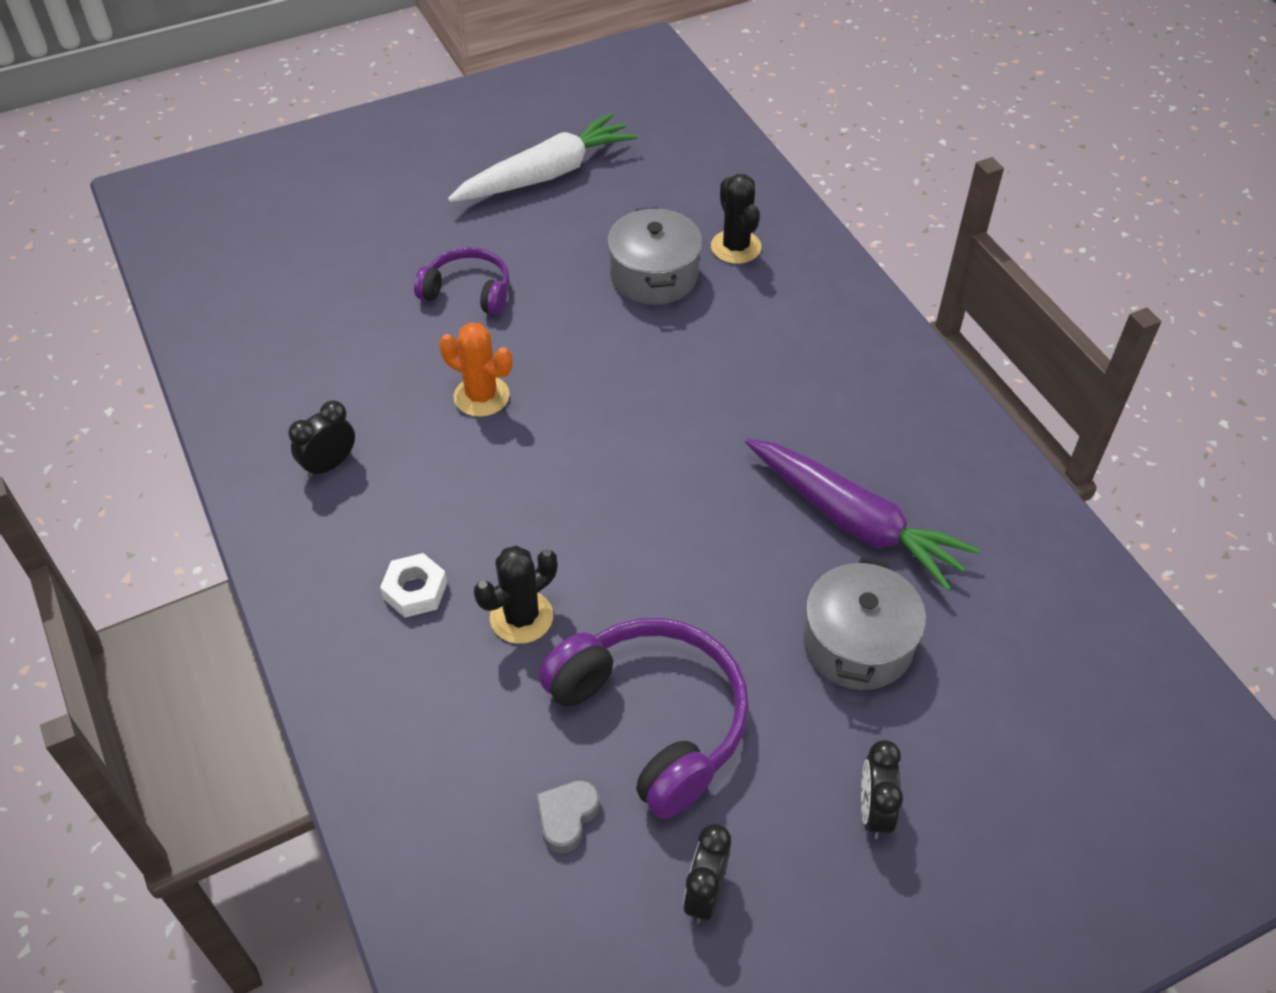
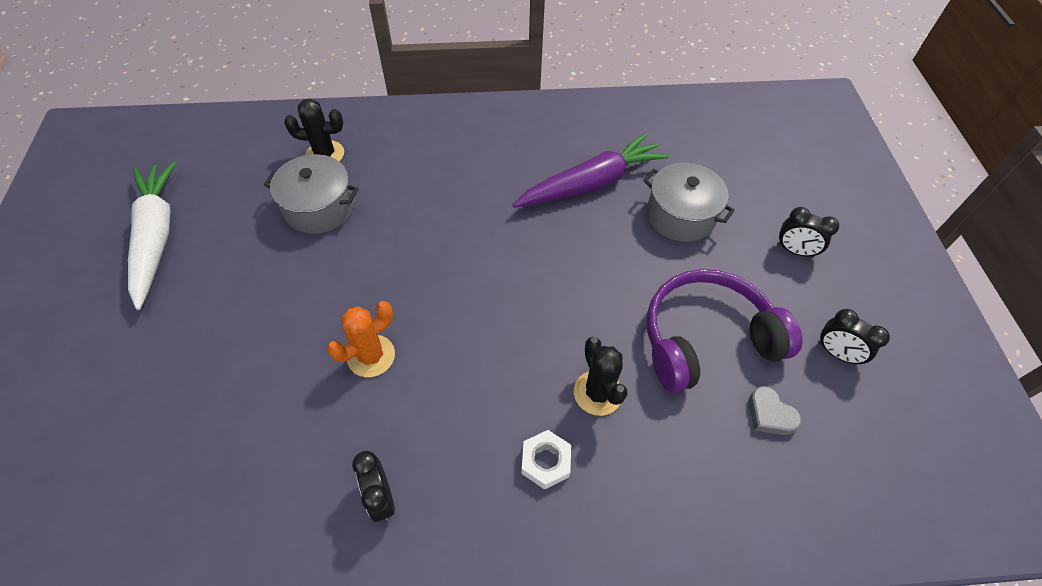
camera: 70 degrees left, 5 degrees up
(468, 291) = (248, 331): purple headphones -> none

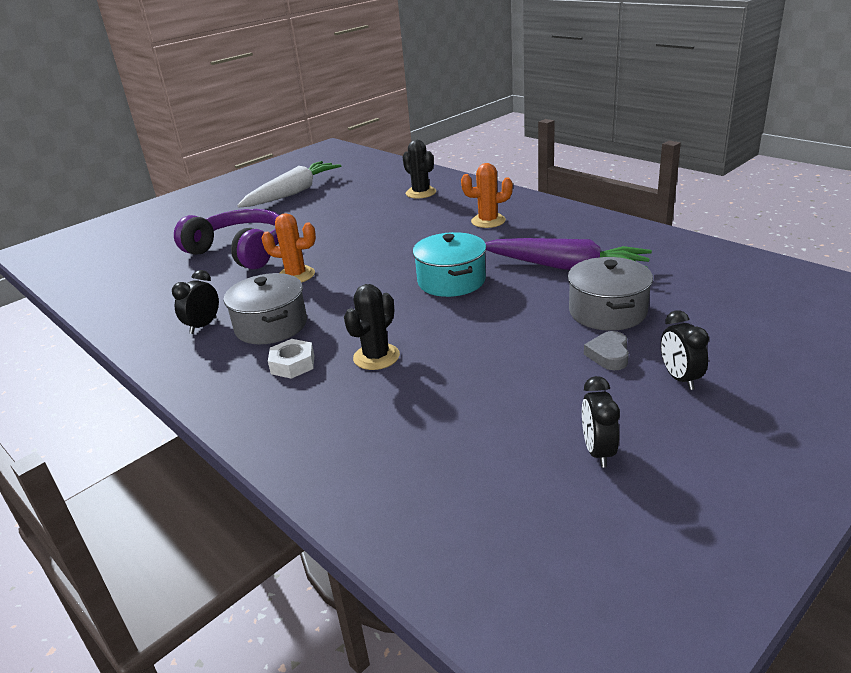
camera: 55 degrees right, 25 degrees down
(319, 207) = (379, 211): grey pot -> grey pot (271, 326)
(452, 161) = (488, 221): none -> orange cactus
(529, 259) = (451, 281): none -> turquoise pot
(706, 339) = (499, 378): purple headphones -> purple headphones (240, 251)
(769, 415) = (469, 442): grey heart -> grey heart (609, 355)

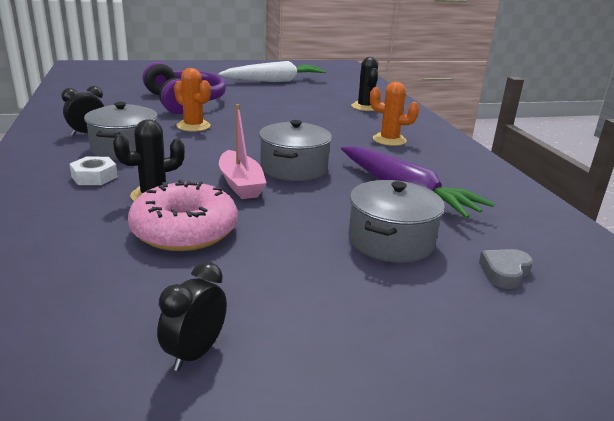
camera: 25 degrees right, 5 degrees down
(431, 314) = (240, 184): none -> pink boat
(451, 281) = (294, 168): turquoise pot -> grey pot
(451, 374) = (184, 230): none -> pink donut
(609, 355) = (337, 276): grey heart -> grey heart (504, 272)
(680, 378) = (376, 328): black clock -> none

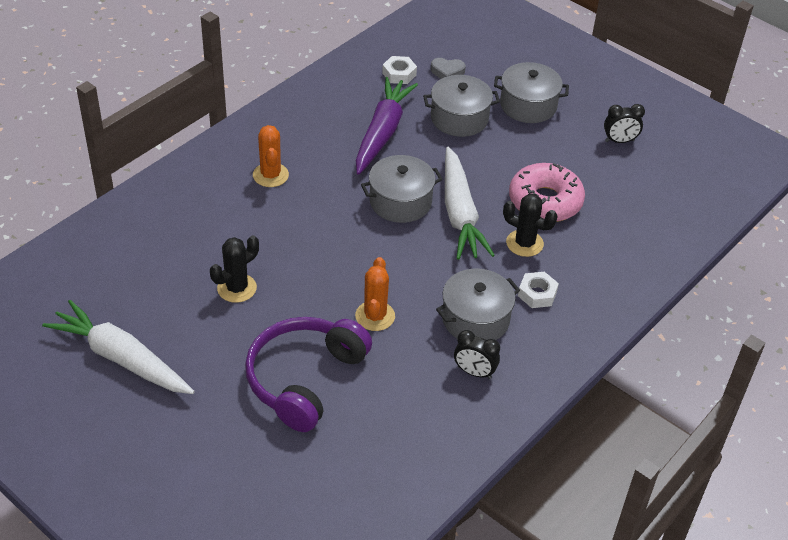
camera: 125 degrees left, 20 degrees up
(240, 184) = (460, 213): pink boat -> white carrot
(365, 107) = (169, 228): black cactus -> black cactus (237, 288)
(373, 305) = (528, 105): none -> grey pot
(516, 238) = (399, 74): none -> white nut

